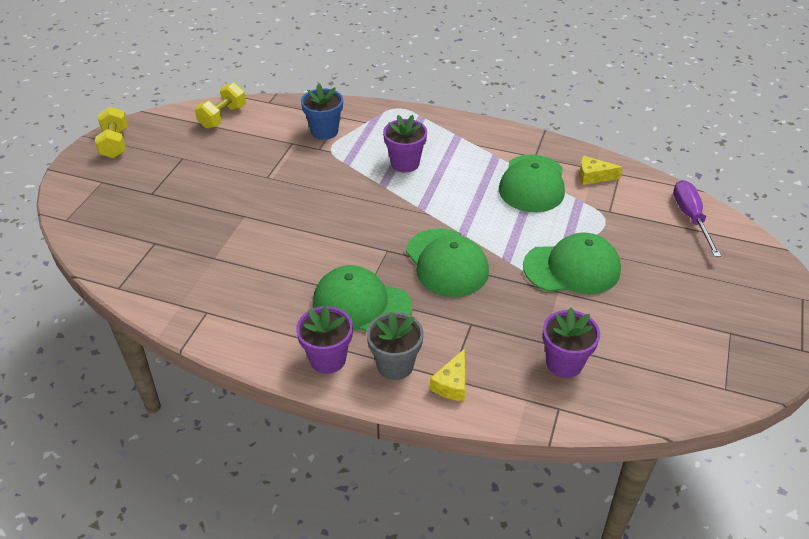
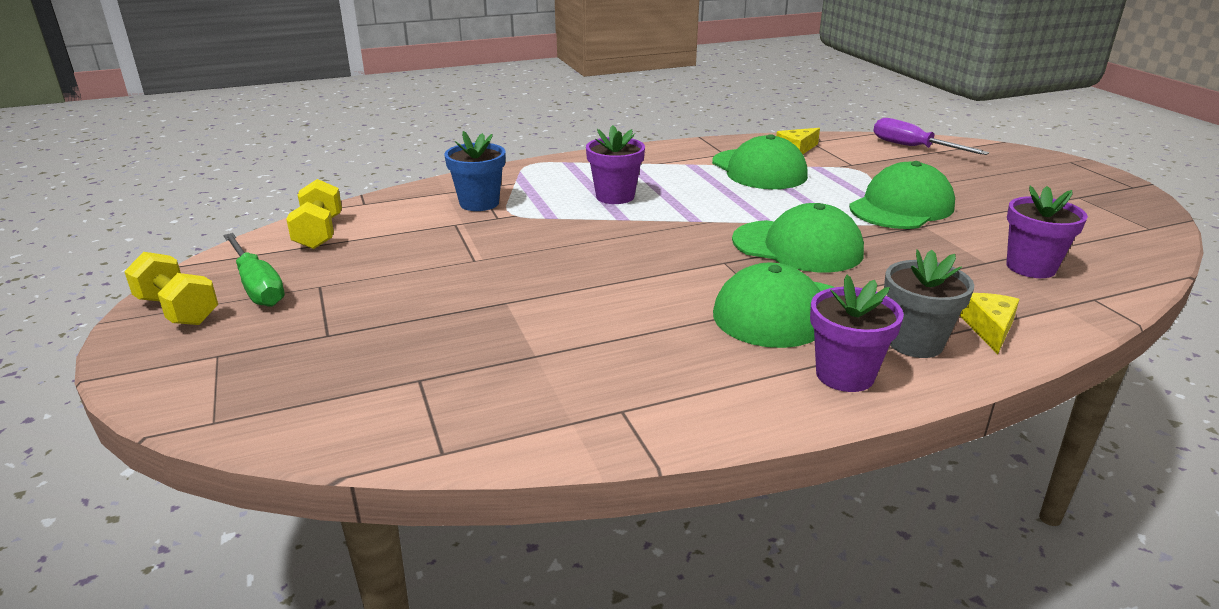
camera: 40 degrees left, 15 degrees down
(158, 144) = (257, 286): none -> green screwdriver
(452, 384) = (989, 329): yellow cheese -> yellow cheese turned 150 degrees counterclockwise

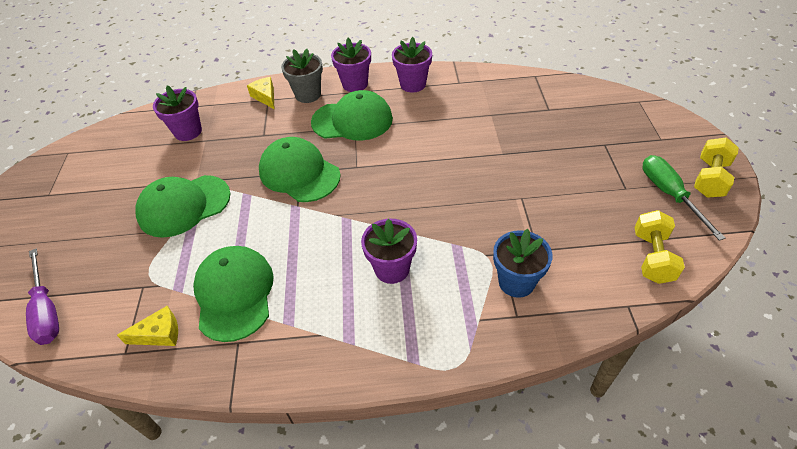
camera: 160 degrees left, 20 degrees up
(178, 310) = (710, 179): yellow dumbbell -> yellow dumbbell turned 60 degrees clockwise
(721, 391) = (413, 84): none -> purple flower pot
(989, 329) = (265, 97): yellow cheese -> yellow cheese turned 120 degrees clockwise

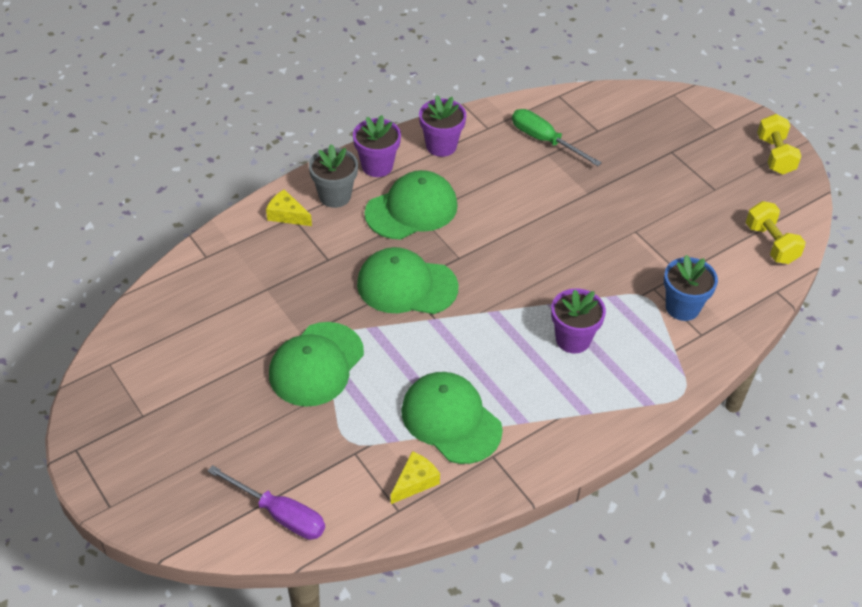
camera: 35 degrees left, 0 degrees up
(188, 132) = (235, 287): purple flower pot -> none
(669, 194) = (752, 182): green screwdriver -> green screwdriver (544, 140)

